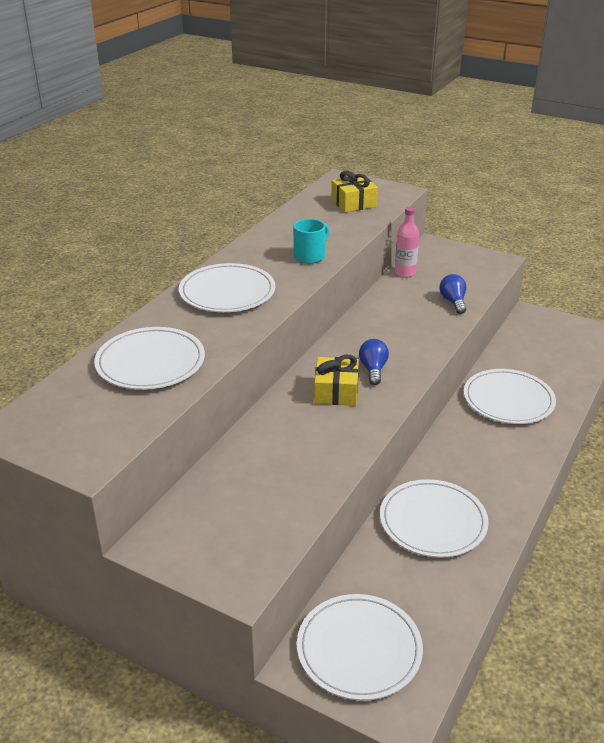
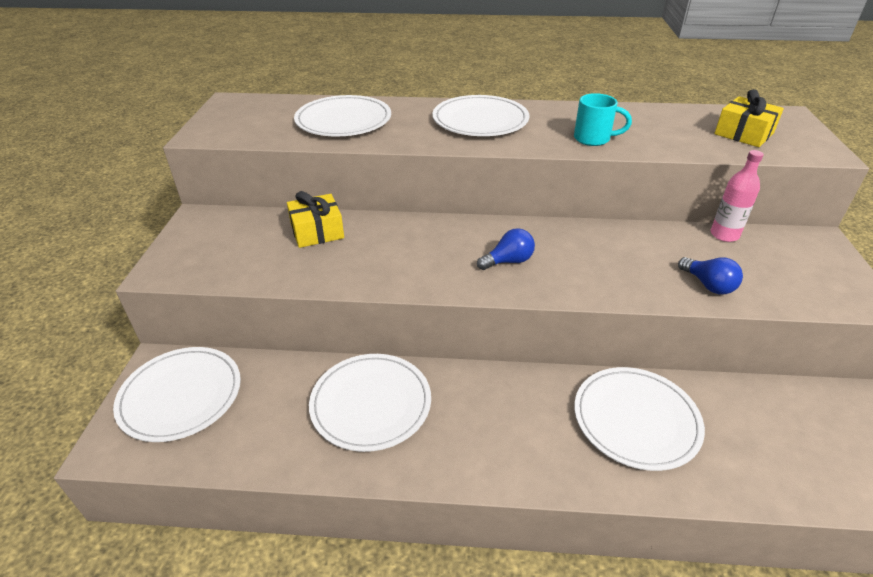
camera: 65 degrees right, 5 degrees up
(336, 391) = (451, 248): yellow gift -> yellow gift (317, 231)
(453, 302) = (708, 285): blue light bulb -> blue light bulb turned 90 degrees clockwise

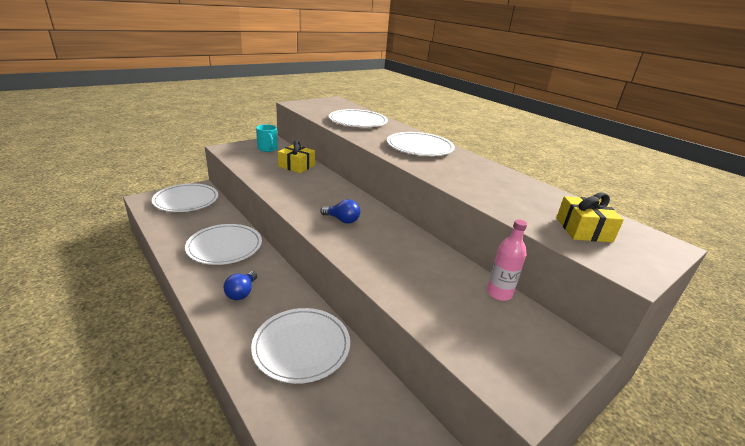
camera: 45 degrees right, 10 degrees down
(593, 139) = (460, 180): turquoise mug -> turquoise mug (268, 149)
(708, 285) = (421, 301): blue light bulb -> blue light bulb (241, 293)

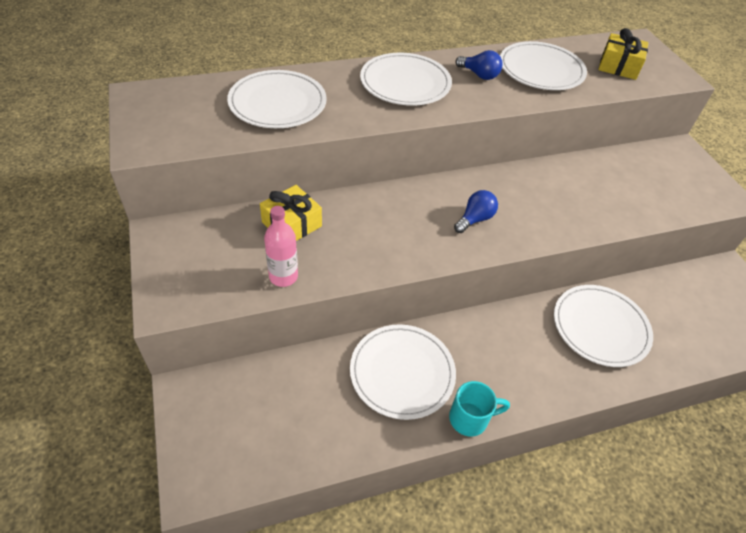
camera: 70 degrees left, 20 degrees up
(186, 200) = (230, 416): white plate -> white plate (541, 69)
(241, 293) = (510, 365): blue light bulb -> blue light bulb (479, 75)
(268, 149) = (199, 245): turquoise mug -> turquoise mug (470, 418)
(499, 293) = (618, 157): pink bottle -> pink bottle (283, 276)

